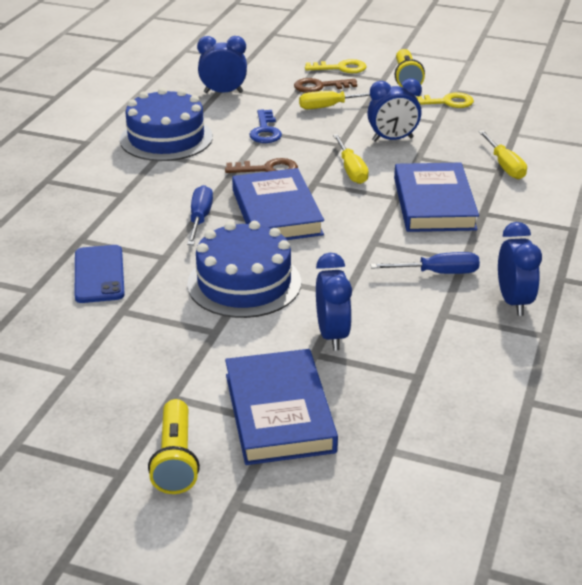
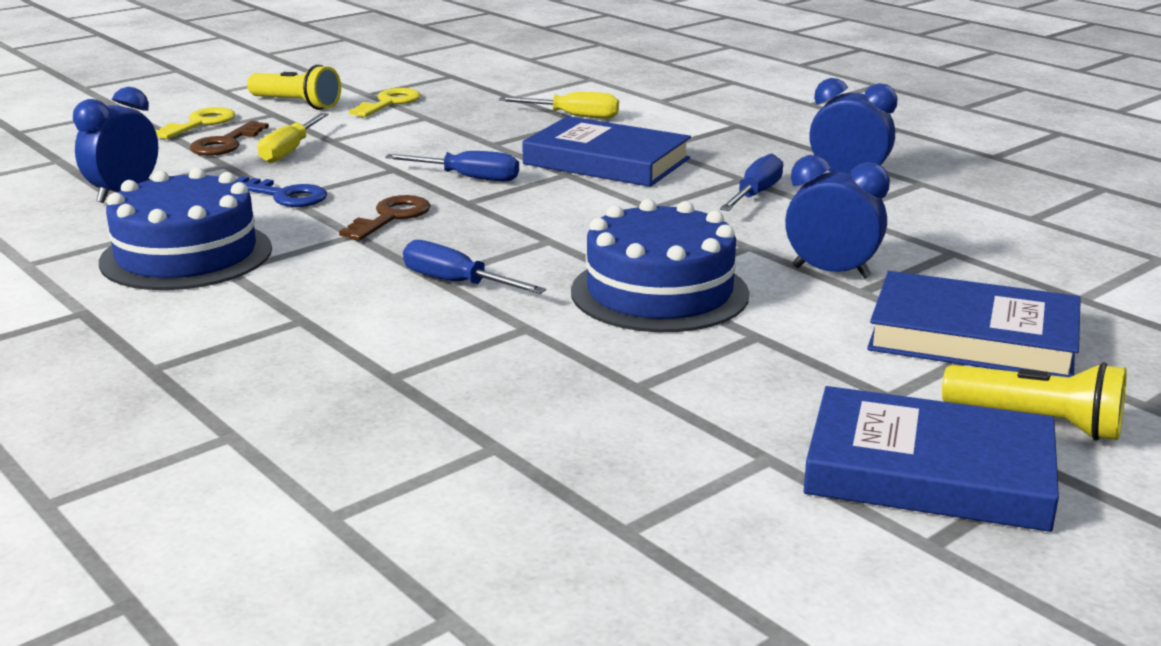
camera: 60 degrees left, 10 degrees down
(99, 274) = (515, 382): blue phone -> none
(276, 212) = (509, 237): blue book -> blue book (929, 471)
(351, 170) = (469, 178): yellow screwdriver -> blue screwdriver
(392, 139) = (430, 144): blue clock -> none

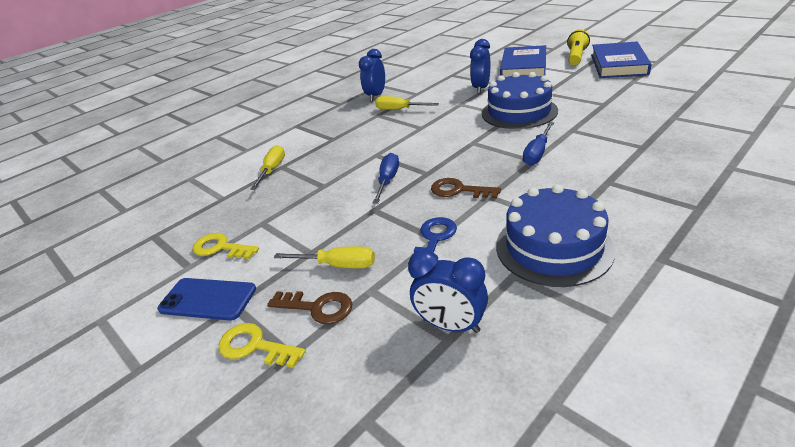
camera: 90 degrees left, 10 degrees up
(296, 104) = (208, 299): yellow flashlight -> blue phone
(606, 161) = (355, 147): blue book -> none
(755, 194) = (399, 110): blue screwdriver -> yellow screwdriver

